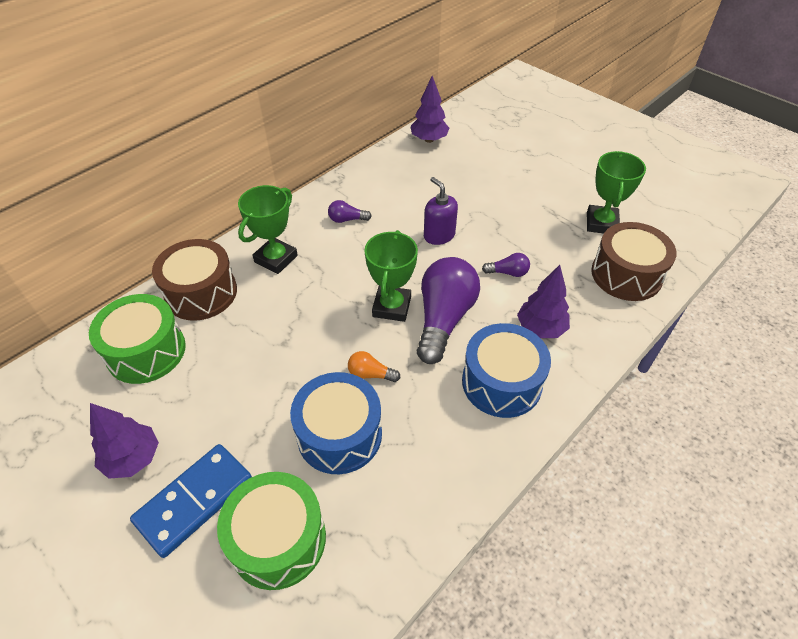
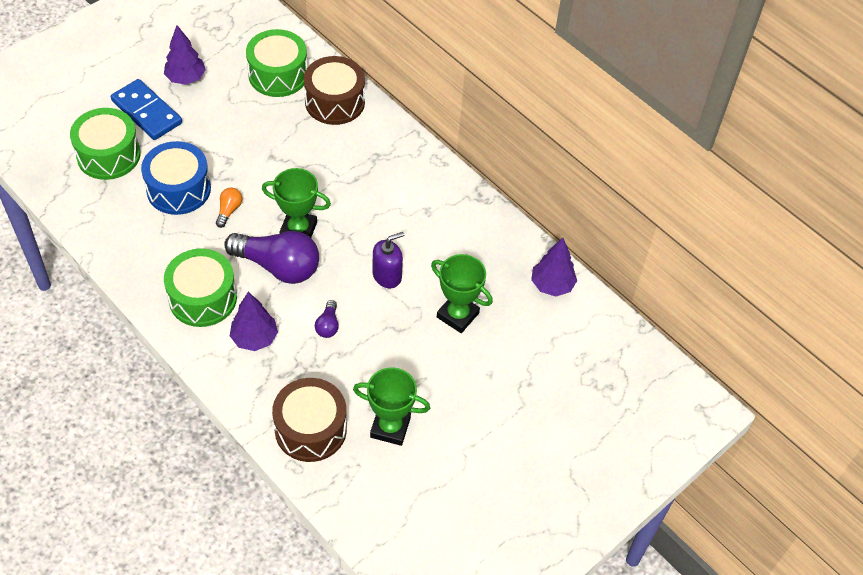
camera: 90 degrees right, 5 degrees up
(276, 259) = (369, 149): green trophy -> green trophy (457, 315)
(347, 219) = (418, 203): purple light bulb -> none
(501, 382) = (203, 298): blue drum -> green drum

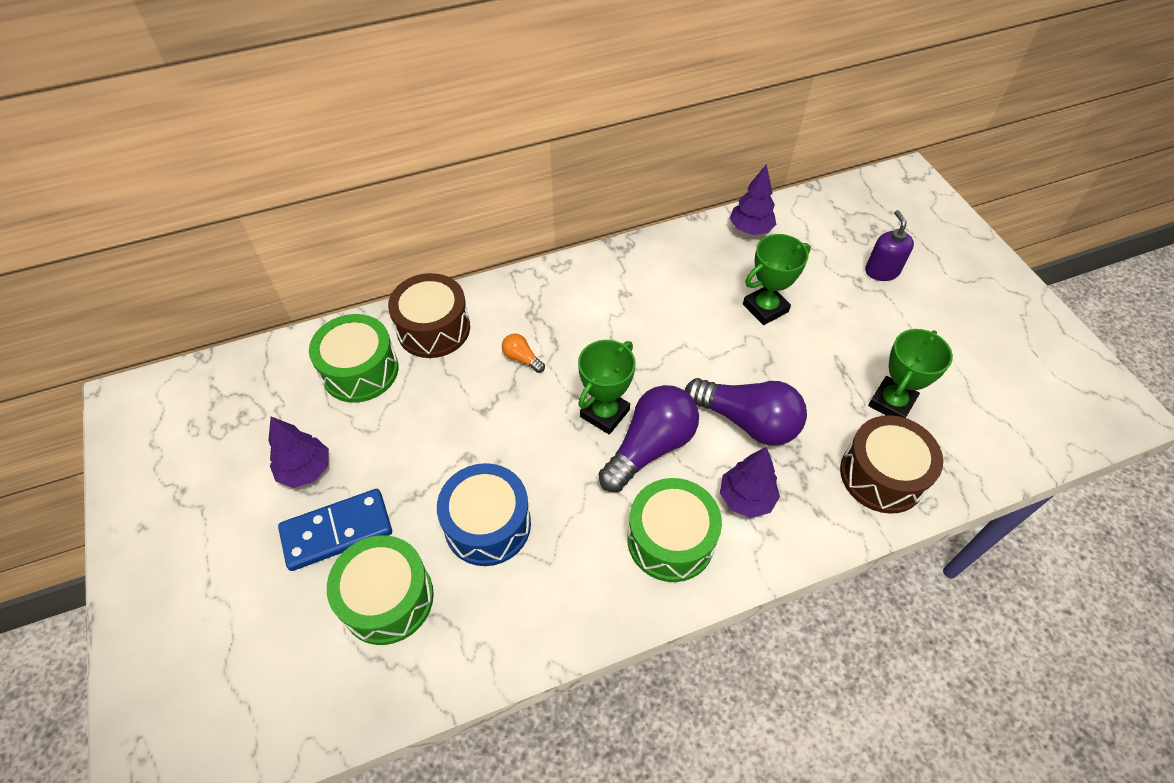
camera: 65 degrees left, 0 degrees up
(229, 210) = (547, 476): orange light bulb -> orange light bulb (522, 358)
(328, 325) = (747, 421): purple light bulb -> purple light bulb, size x2.27
(387, 275) = (697, 350): purple soap dispenser -> purple soap dispenser (881, 271)

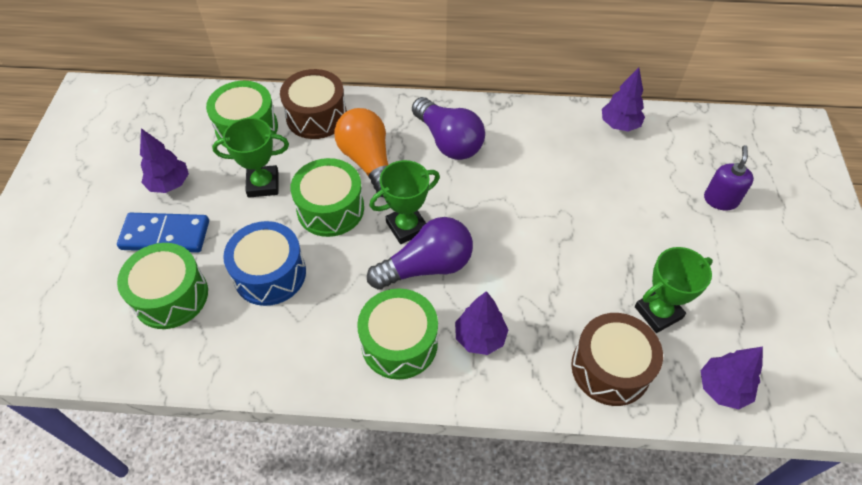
camera: 25 degrees right, 0 degrees up
(511, 425) = (330, 209): none -> green drum
(522, 358) = (368, 162): orange light bulb -> orange light bulb, size x2.27
(747, 421) = (519, 278): purple light bulb -> purple light bulb (448, 141)
(765, 308) = (592, 193): green trophy -> green trophy (263, 184)
(986, 451) = (722, 388): none -> purple tree

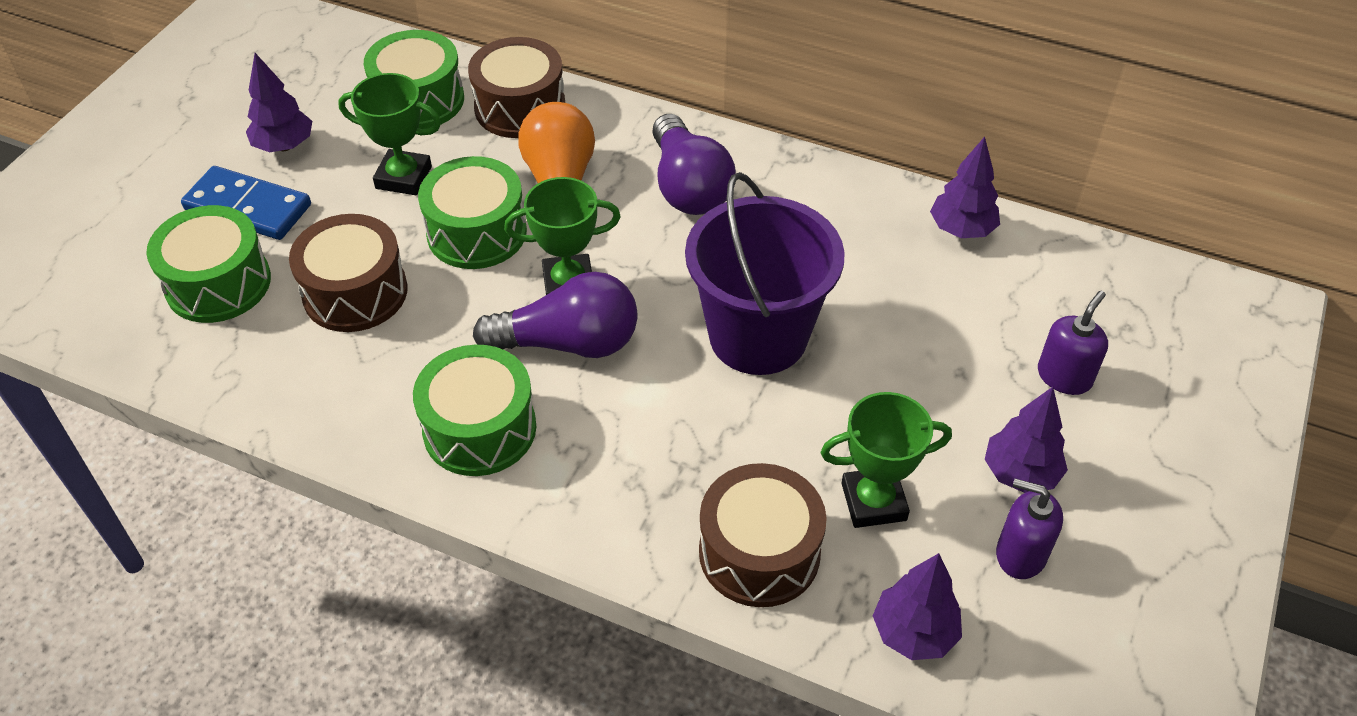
camera: 20 degrees right, 5 degrees down
(270, 274) = (355, 292): blue drum -> brown drum
(480, 337) = (593, 455): purple tree -> purple tree (1020, 473)
(538, 227) = (758, 336): none -> purple bucket
(753, 318) = (1020, 554): none -> purple soap dispenser

